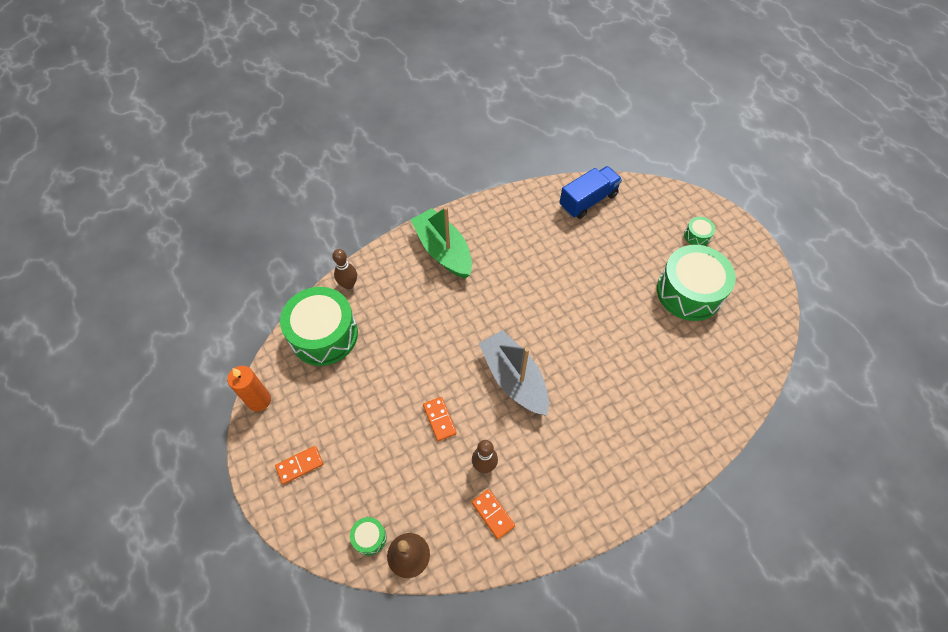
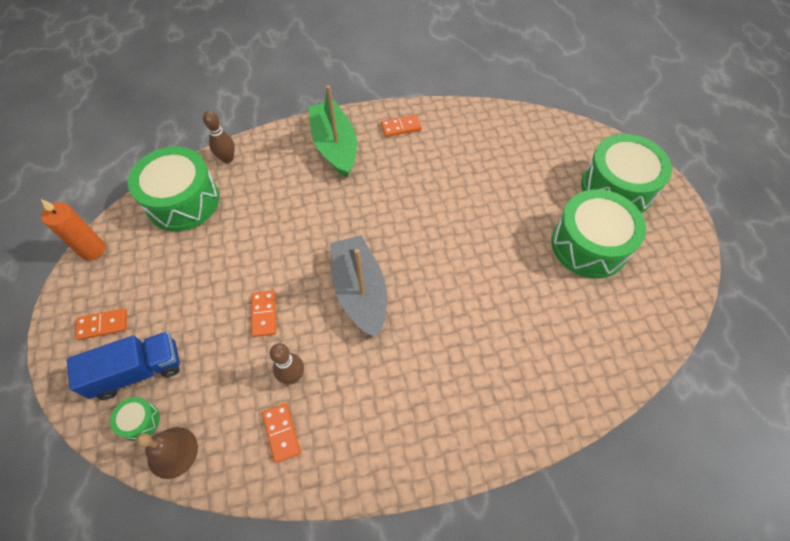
camera: 15 degrees right, 0 degrees up
(496, 219) = (401, 127): none -> orange domino
(588, 200) = (505, 128): blue truck -> blue truck (138, 371)
(697, 236) = (616, 188): green drum -> green drum, size x2.37

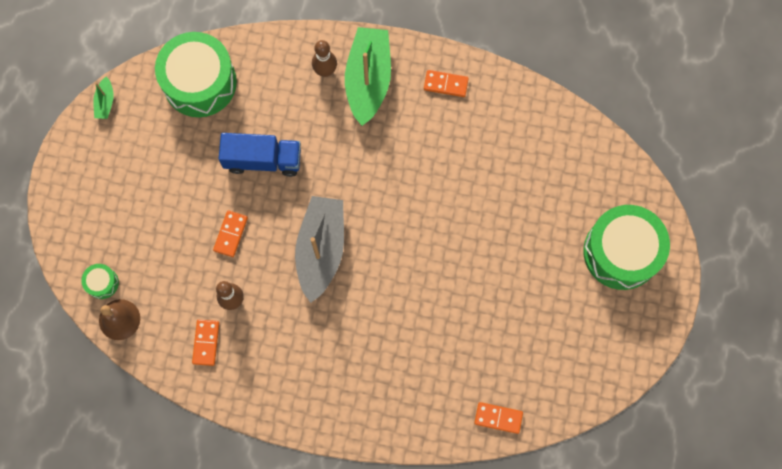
camera: 25 degrees right, 15 degrees up
(93, 250) = (105, 102): orange candle -> green boat
(103, 325) = (95, 183): orange domino -> orange domino (498, 418)
(138, 371) = (112, 239): blue truck -> blue truck (263, 160)
(227, 158) = (258, 49): brown bowling pin -> brown bowling pin (325, 71)
(589, 245) = (553, 299): green drum -> none

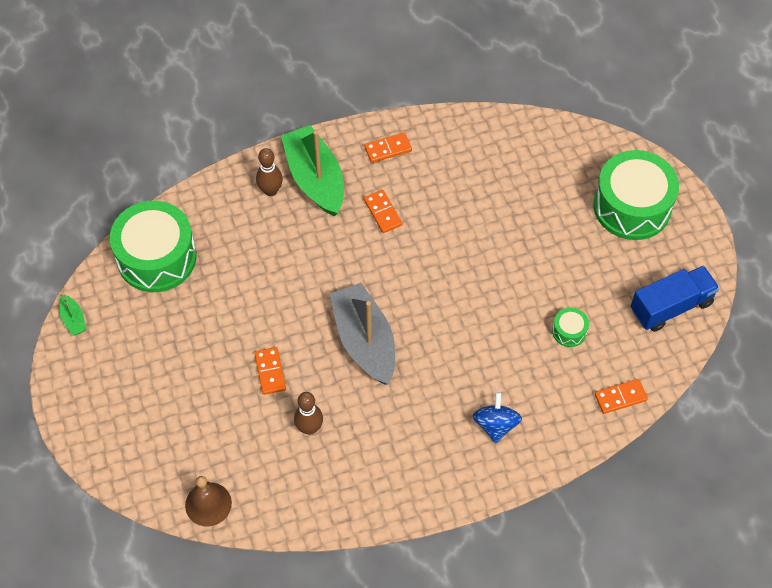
camera: 30 degrees left, 15 degrees down
(102, 283) = (170, 480): green drum -> green drum (569, 331)
(206, 343) = (307, 479): orange domino -> orange domino (383, 212)
(263, 160) = (260, 293): blue truck -> blue truck (671, 306)
(381, 383) = (495, 425): none -> blue spinning top

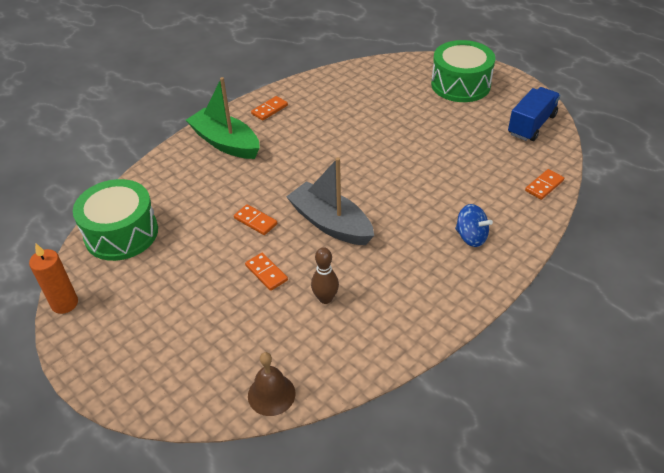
camera: 25 degrees left, 15 degrees down
(73, 319) = (65, 303): green boat -> orange candle
(270, 191) = (194, 161): brown bowling pin -> none
(383, 212) = (290, 144): orange domino -> orange domino (255, 221)
(495, 425) = (471, 237): blue spinning top -> blue spinning top turned 150 degrees clockwise
(569, 331) = (476, 162): green drum -> none

